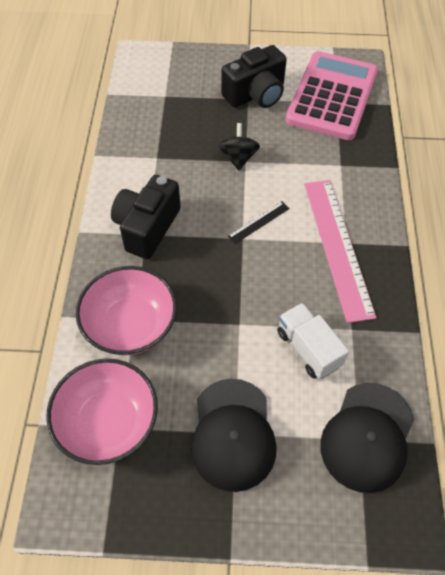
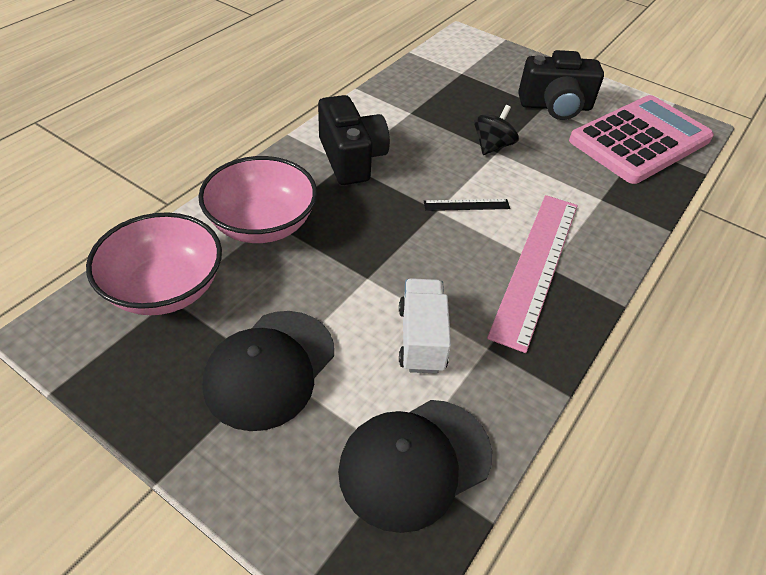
camera: 30 degrees right, 10 degrees down
(147, 227) = (351, 158): black camera -> black camera turned 105 degrees clockwise

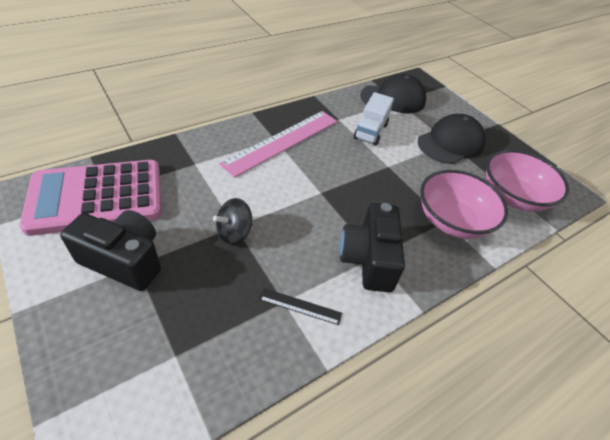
camera: 160 degrees left, 0 degrees up
(466, 205) = (297, 189): black ruler -> black ruler (300, 306)

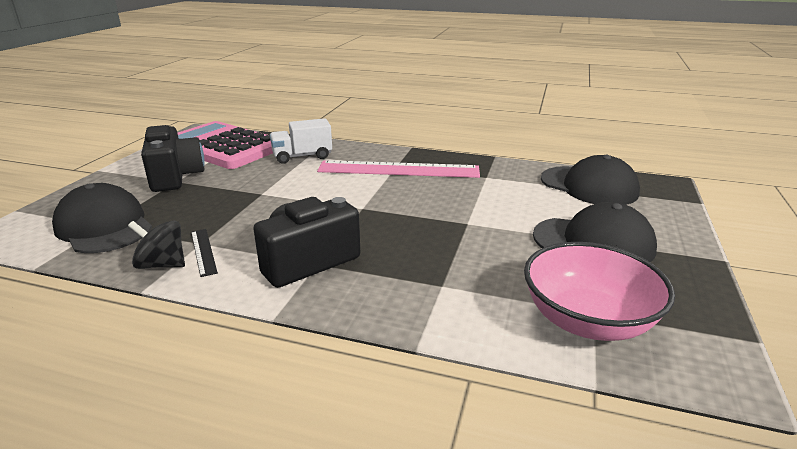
camera: 55 degrees right, 20 degrees down
(178, 355) = (104, 226): none -> black cap
(234, 233) = (253, 196): black spinning top -> black spinning top (162, 265)
(370, 132) = (502, 196): white truck -> white truck (302, 156)
(452, 220) = (450, 289): pink bowl -> none

